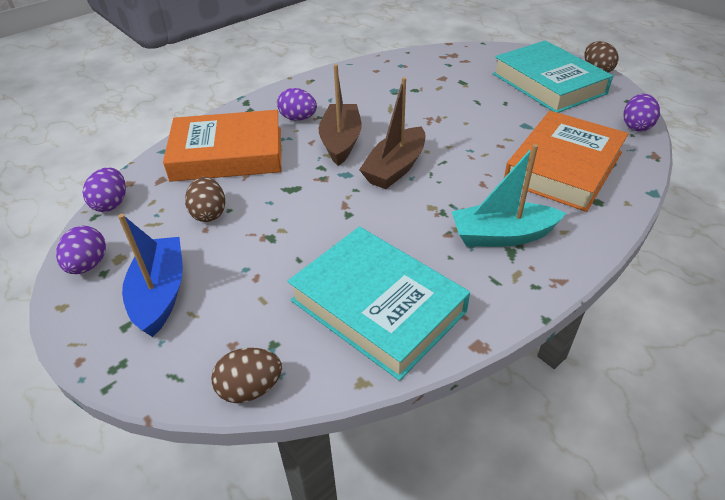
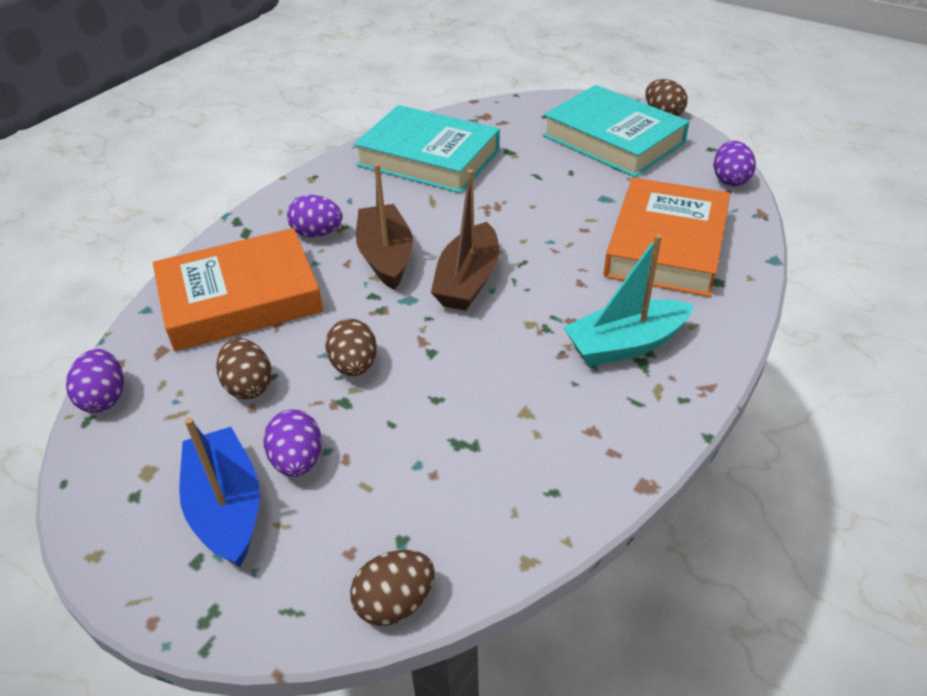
camera: 15 degrees left, 0 degrees up
(88, 265) = (108, 490): purple egg -> purple egg (297, 461)
(288, 213) = (354, 366): none -> brown egg
(377, 306) = (511, 463): turquoise book -> turquoise book (428, 158)

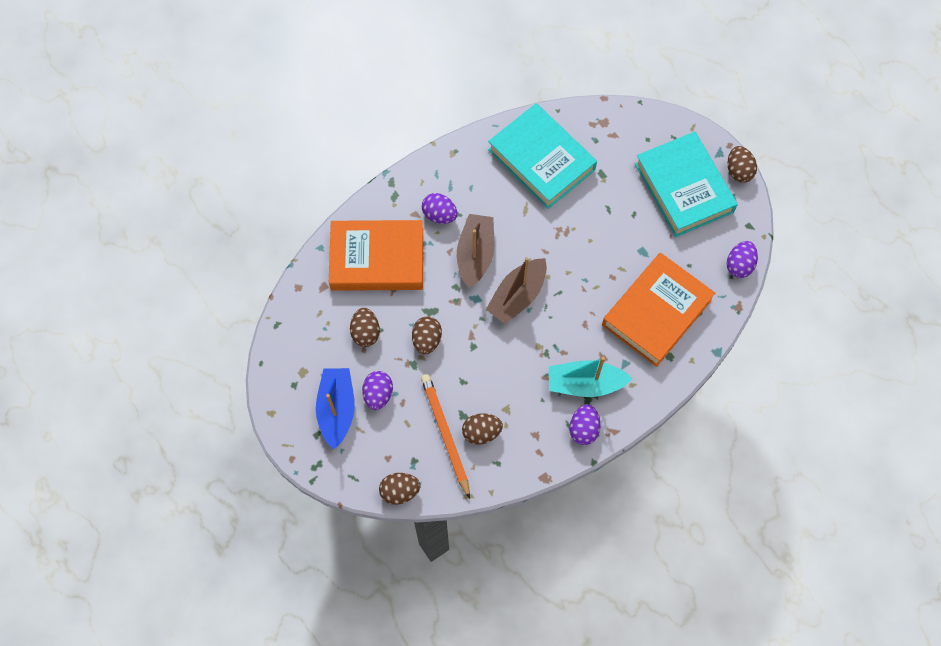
camera: 20 degrees right, 25 degrees up
(104, 398) = (288, 312): purple egg -> purple egg (583, 429)
(441, 480) = (445, 434): none -> orange pencil
(502, 456) = (481, 432): none -> brown egg

